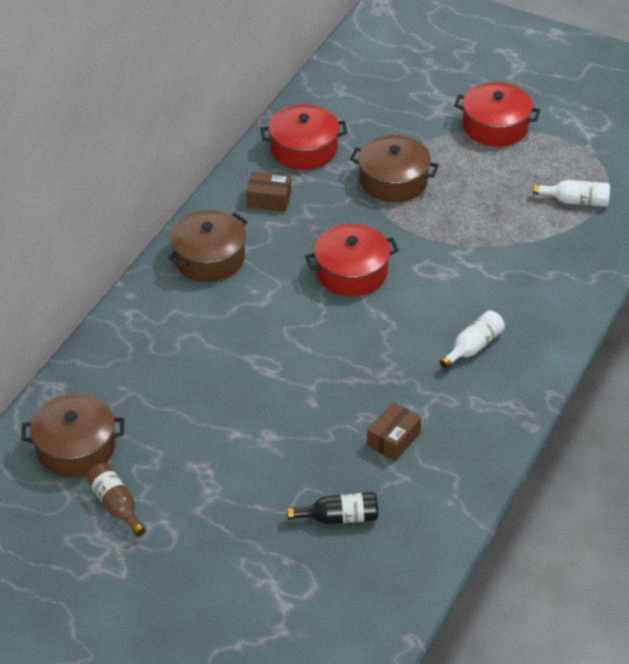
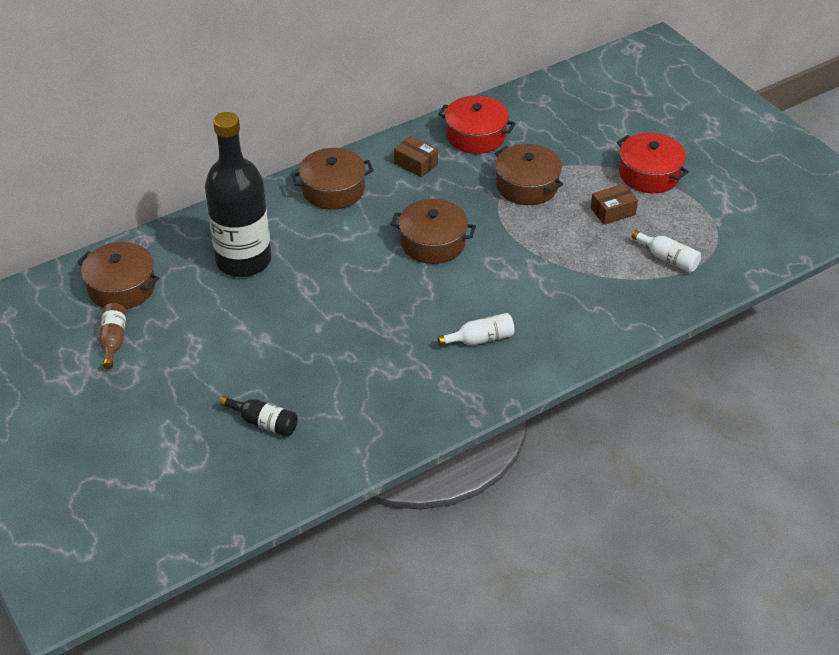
camera: 30 degrees right, 0 degrees up
(179, 366) = (243, 260): none -> black bottle
(351, 272) = (433, 242): red pot -> brown pot
(393, 439) = (355, 382): brown box -> brown box (613, 211)

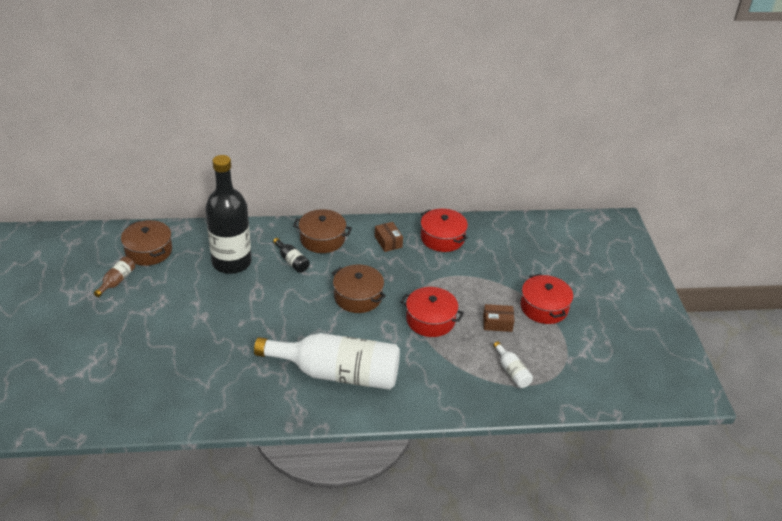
camera: 25 degrees right, 5 degrees down
(264, 423) = (158, 369): black bottle -> black bottle (292, 261)
(480, 339) = (337, 373): white bottle -> white bottle, size x2.47
(527, 186) = (451, 283): brown pot -> none
(537, 237) = (430, 320): none -> red pot

